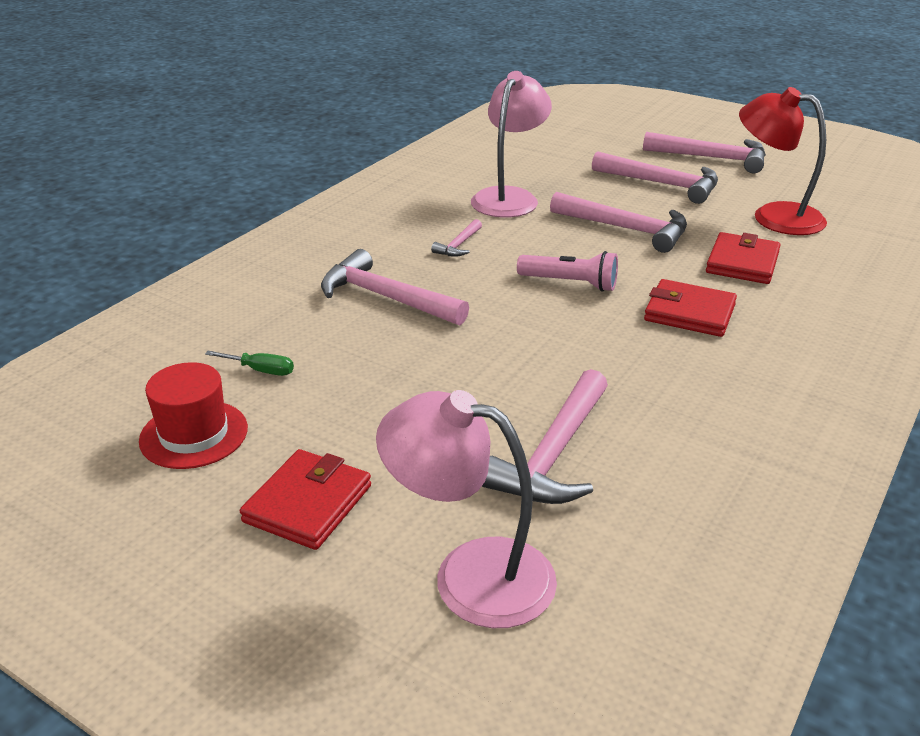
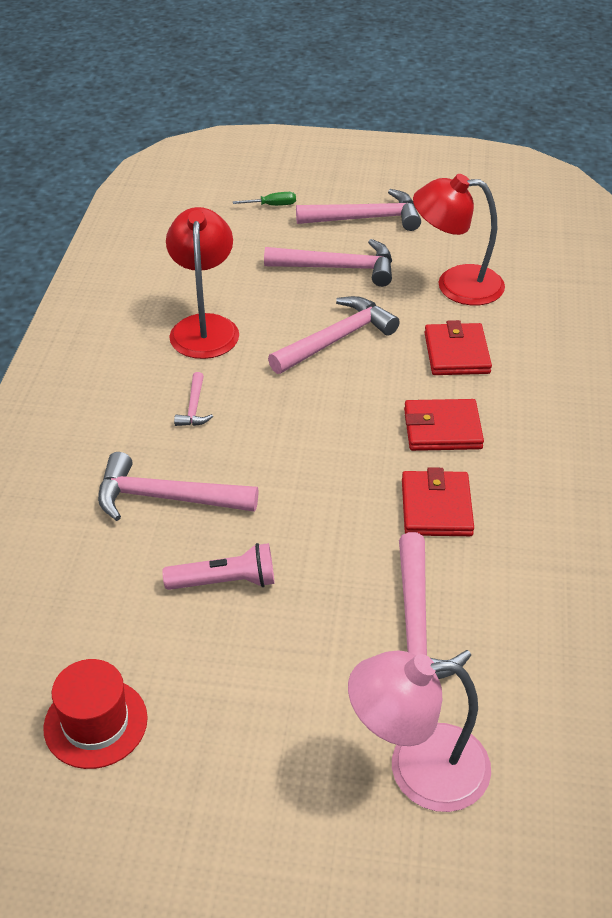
camera: 25 degrees left, 10 degrees up
(261, 370) = (106, 628): green screwdriver -> green screwdriver (272, 205)
(308, 503) = (247, 755): red wallet -> red wallet (436, 507)
(509, 197) = (204, 327): pink lamp -> red lamp
(570, 283) = (324, 425): pink flashlight -> pink flashlight (225, 581)
(626, 229) = (336, 339): pink hammer -> pink hammer turned 45 degrees counterclockwise

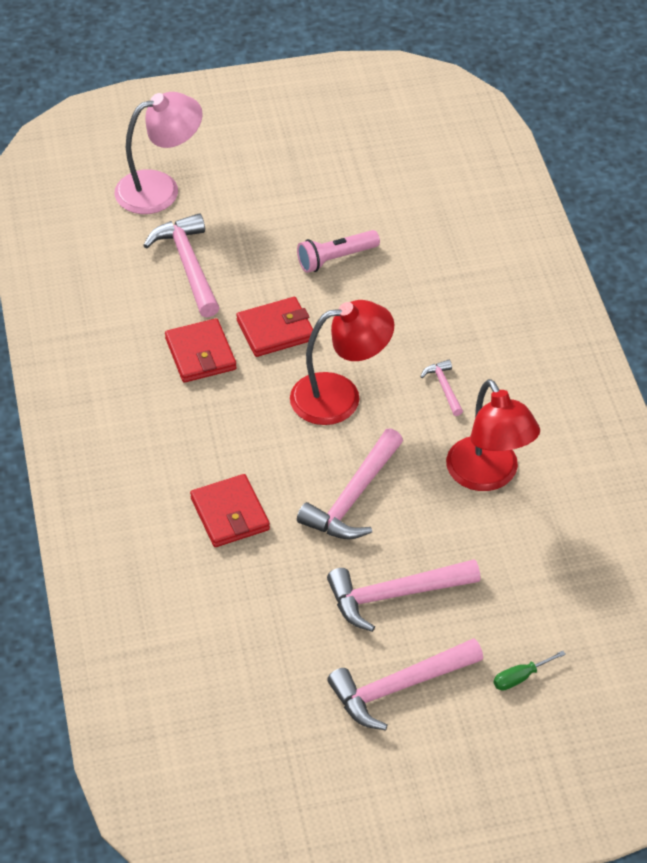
camera: 160 degrees right, 5 degrees up
(95, 723) = (368, 161): red hat -> none
(166, 498) = (416, 305): pink hammer -> none
(442, 429) = (218, 426): red wallet -> red wallet (275, 330)
(455, 285) = (258, 608): red lamp -> red lamp (340, 396)

